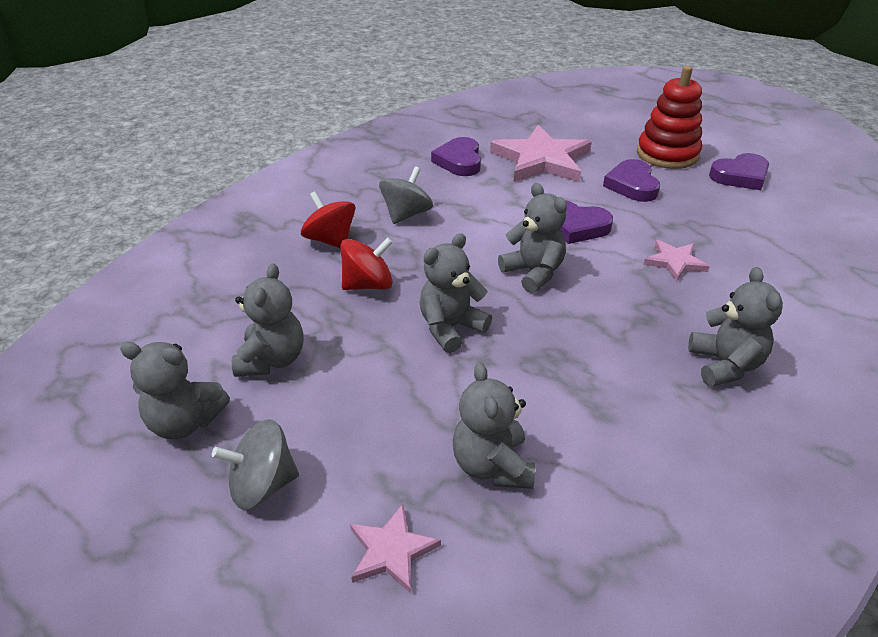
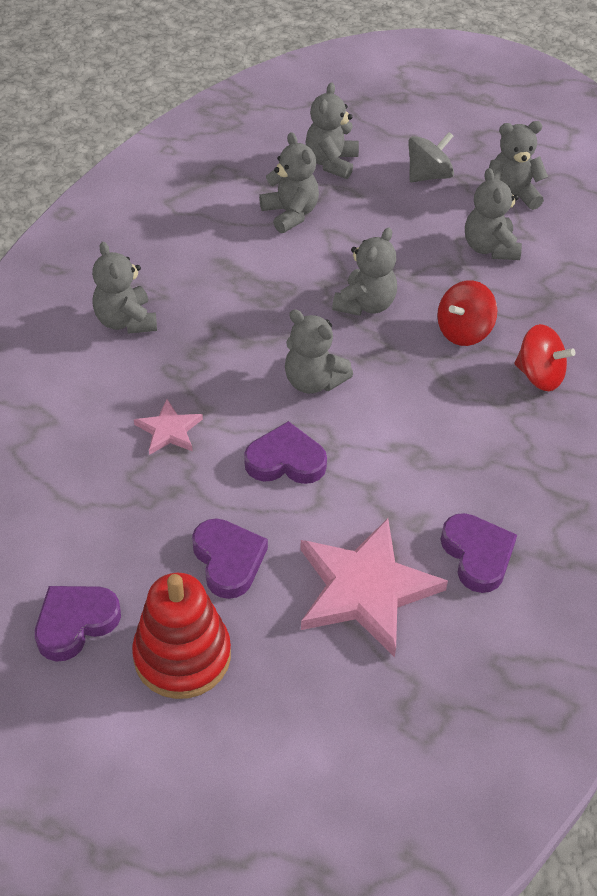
camera: 160 degrees right, 10 degrees up
(391, 551) = (331, 162): pink star -> grey teddy bear
(406, 214) = (485, 433): grey spinning top -> none

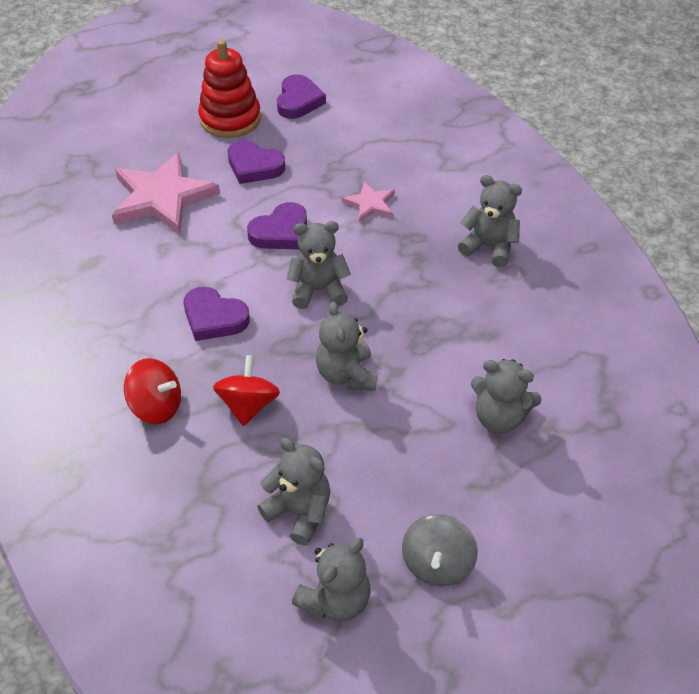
camera: 140 degrees right, 0 degrees up
(331, 162) = (537, 505): grey teddy bear -> none
(477, 555) = (108, 253): purple heart -> purple heart (214, 318)
(539, 375) = (156, 406): red spinning top -> red spinning top turned 150 degrees counterclockwise

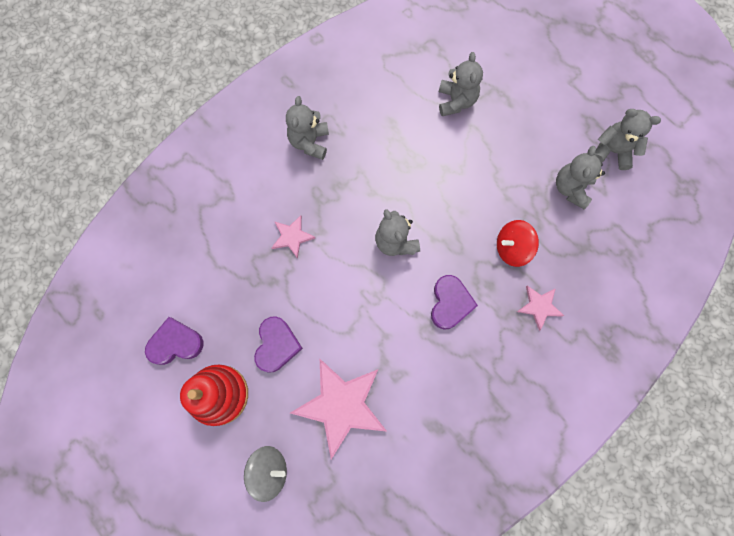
camera: 110 degrees left, 25 degrees up
(156, 406) = (539, 306): red spinning top -> pink star
(280, 232) = (346, 292): purple heart -> none
(346, 374) = (461, 197): grey teddy bear -> none
(437, 563) = (566, 108): grey spinning top -> grey spinning top (269, 470)

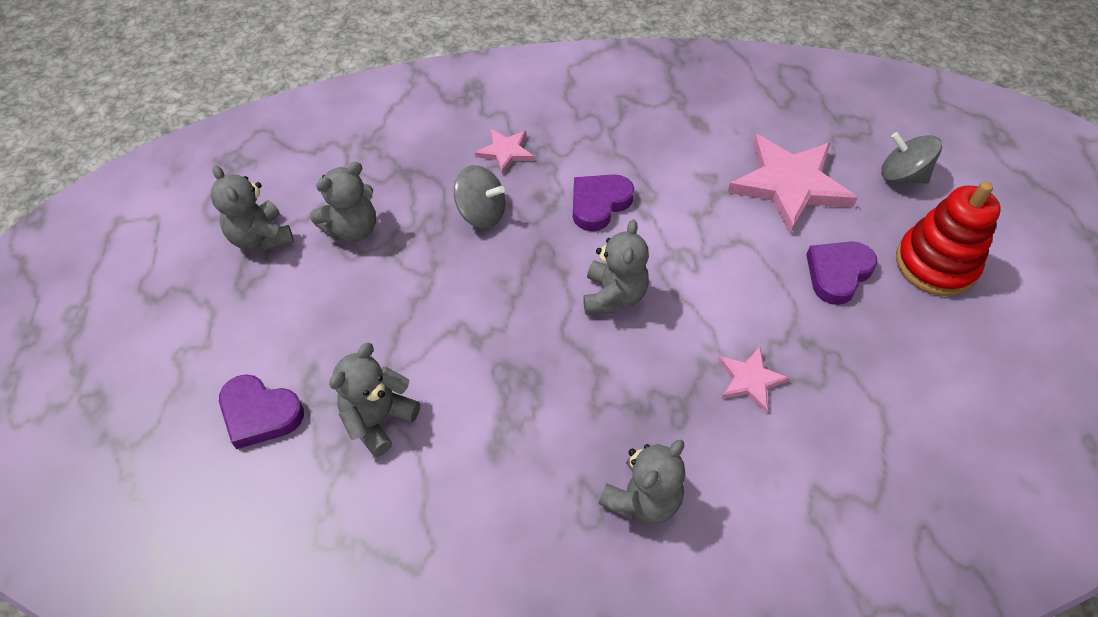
camera: 145 degrees left, 20 degrees down
(175, 343) = (977, 345): purple heart -> purple heart (260, 414)
(512, 248) = (481, 213): red spinning top -> grey spinning top

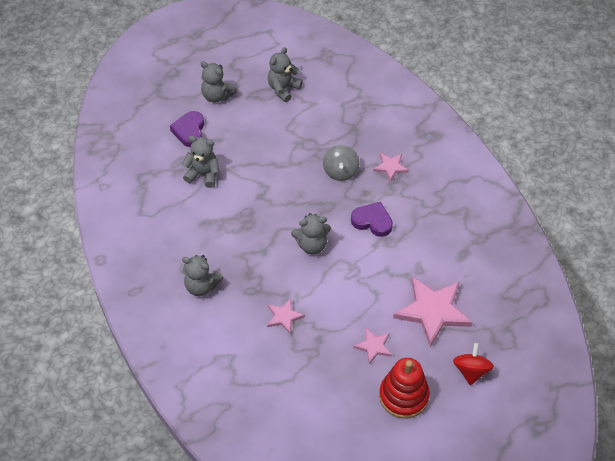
camera: 70 degrees right, 0 degrees up
(353, 229) = (305, 122): grey teddy bear -> grey teddy bear (217, 95)
(837, 273) = (373, 346): purple heart -> pink star
(902, 175) = (471, 371): grey spinning top -> red spinning top

